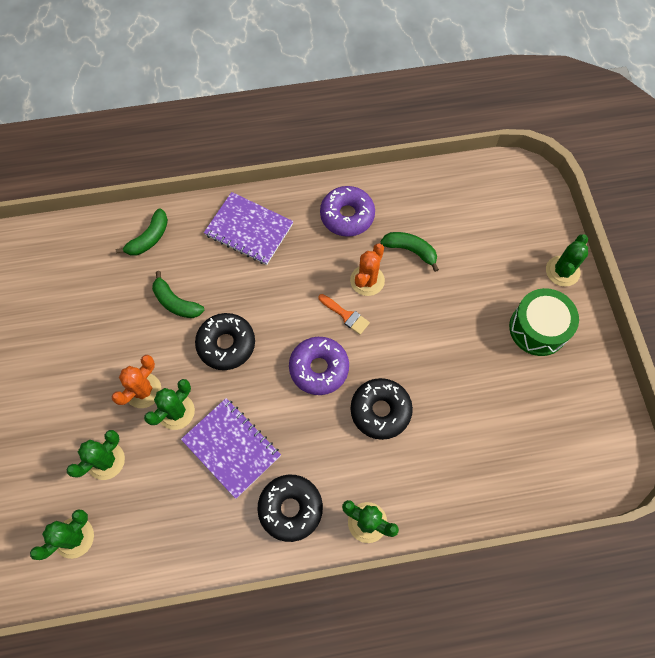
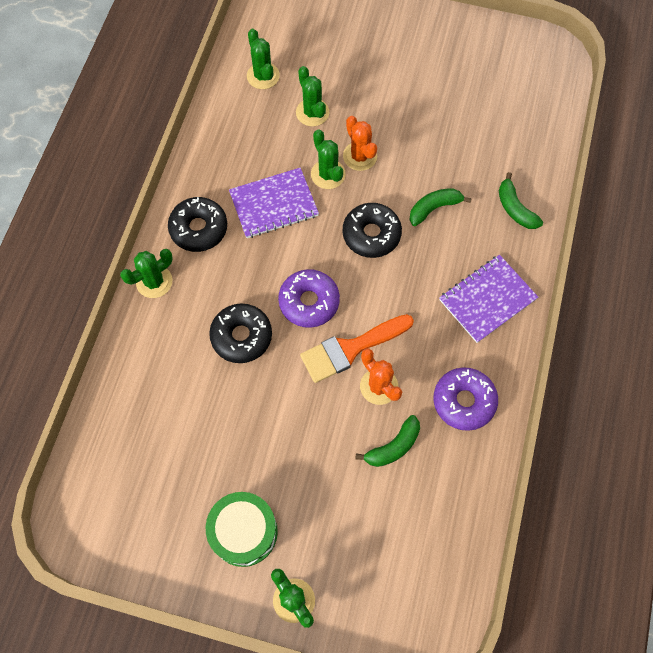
camera: 115 degrees right, 0 degrees up
(346, 315) = (350, 349): orange brush -> orange brush, size x1.90

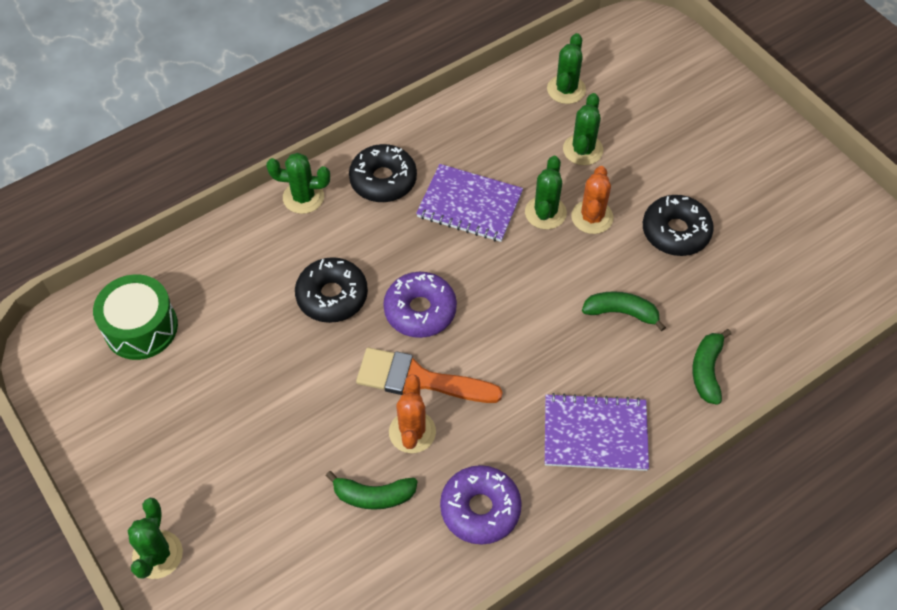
camera: 40 degrees right, 10 degrees down
(244, 532) = (174, 461): green drum -> green drum (141, 327)
(371, 234) = (536, 293): black donut -> black donut (675, 232)

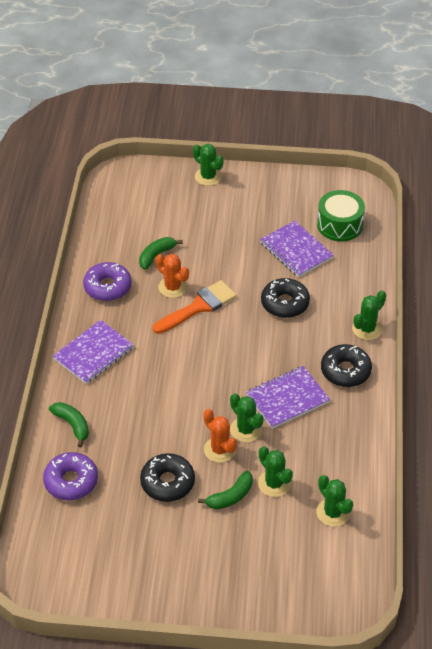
camera: 130 degrees right, 10 degrees down
(228, 344) = (296, 250): none -> purple notebook
(420, 310) = (238, 332): purple donut -> purple donut (71, 481)
(621, 312) = (145, 415): green banana -> green banana (230, 496)

